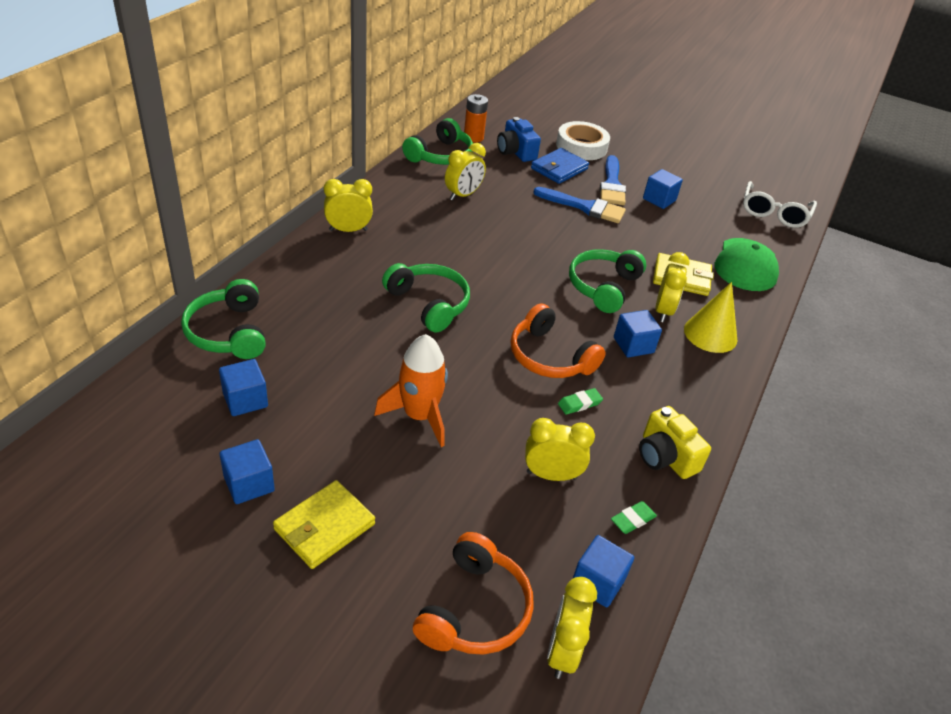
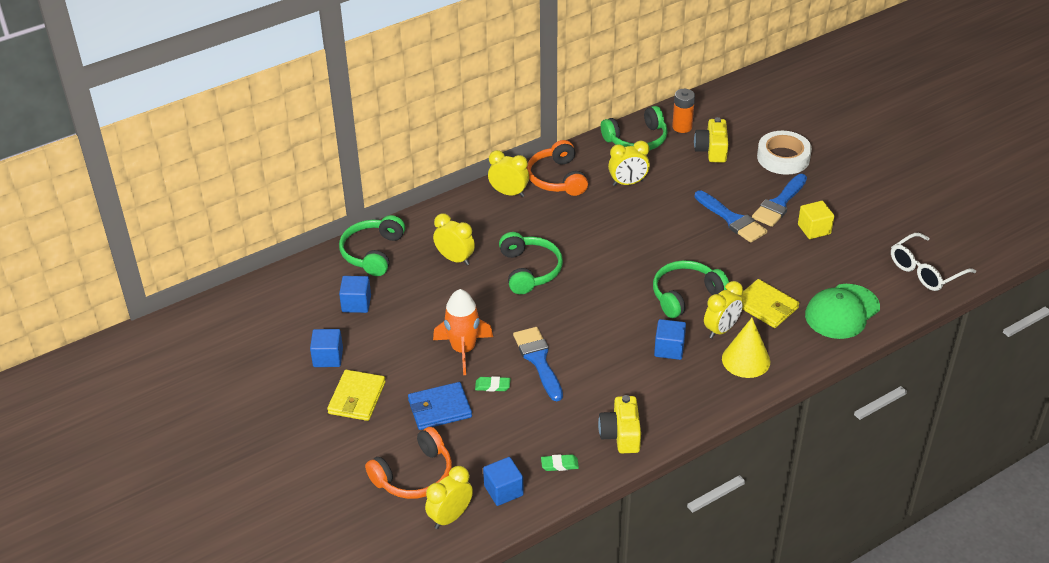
camera: 35 degrees right, 0 degrees up
(324, 526) = (357, 398): yellow wallet -> yellow wallet turned 60 degrees counterclockwise
(513, 400) = (538, 360): none -> blue brush
(516, 152) = (711, 150): blue camera -> yellow camera
(549, 357) = (592, 337): orange headphones -> orange headphones (557, 178)
(551, 475) = (525, 418): yellow clock -> yellow clock (455, 259)
(559, 169) = (740, 176): blue wallet -> blue wallet (440, 408)
(579, 403) = (587, 378): green eraser -> green eraser (492, 386)
(659, 200) = (814, 229): blue cube -> yellow cube

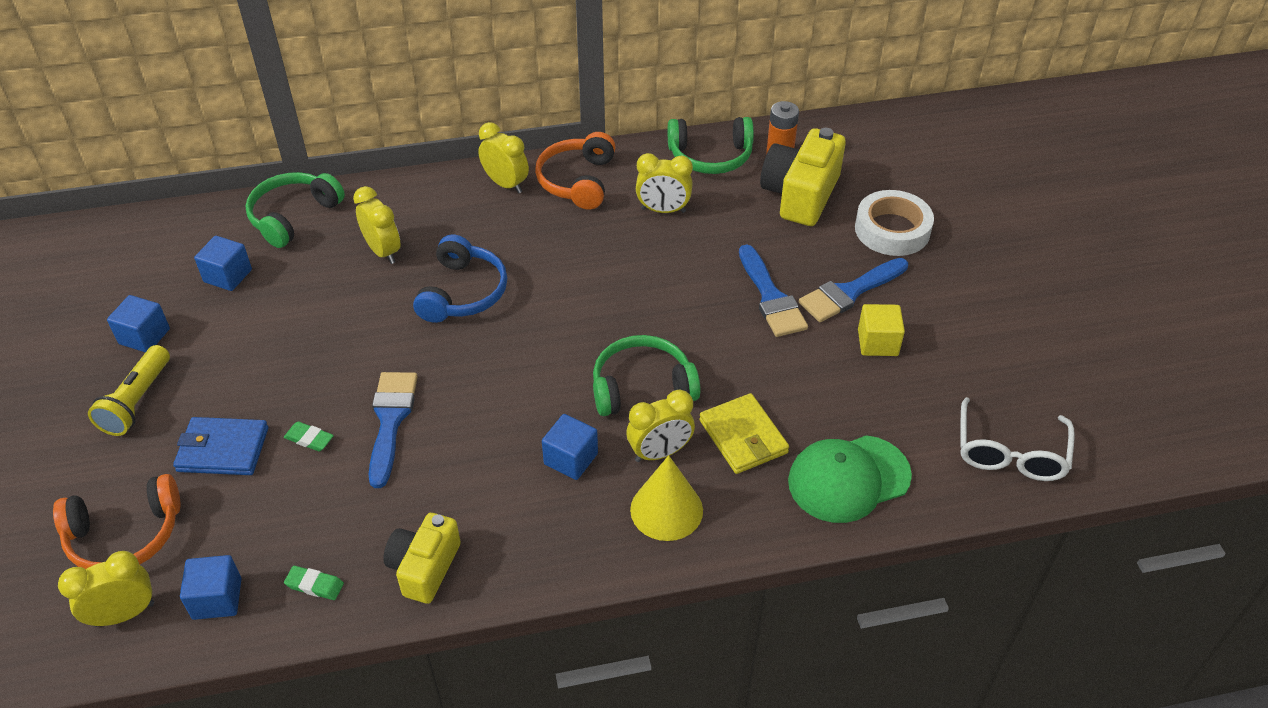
camera: 20 degrees right, 5 degrees up
(357, 398) = (137, 401): yellow wallet -> yellow flashlight
(463, 350) = (308, 376): orange rocket -> none
(529, 270) = (463, 292): green headphones -> blue headphones
(711, 150) = (800, 195): yellow camera -> yellow camera, size x1.53
(925, 270) = (1010, 452): white glasses -> white glasses turned 60 degrees counterclockwise

